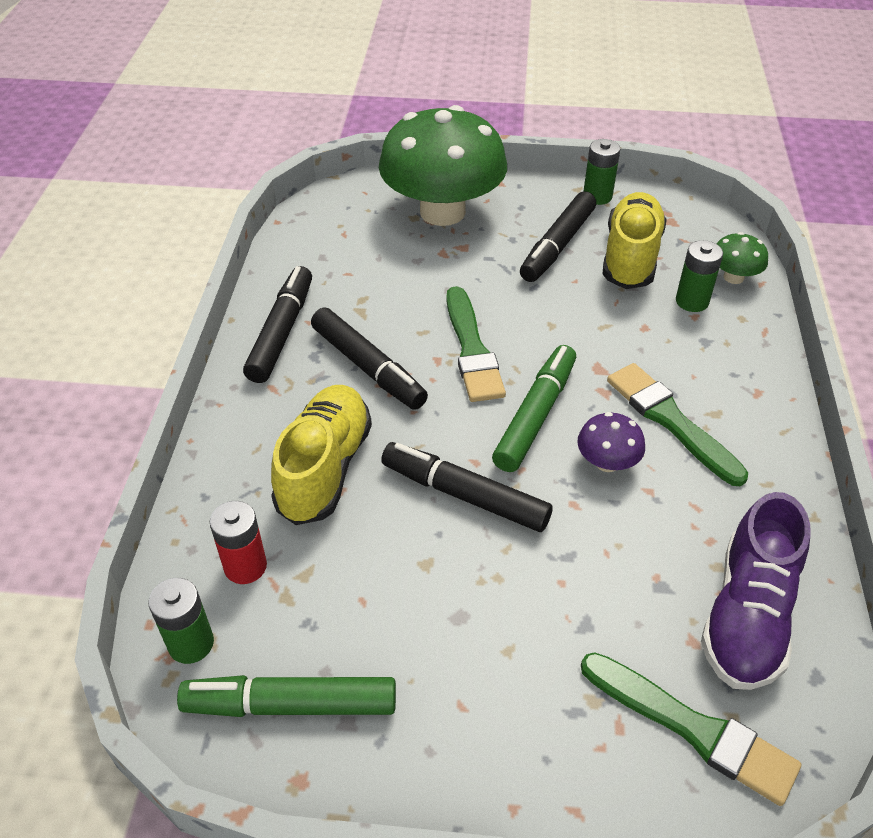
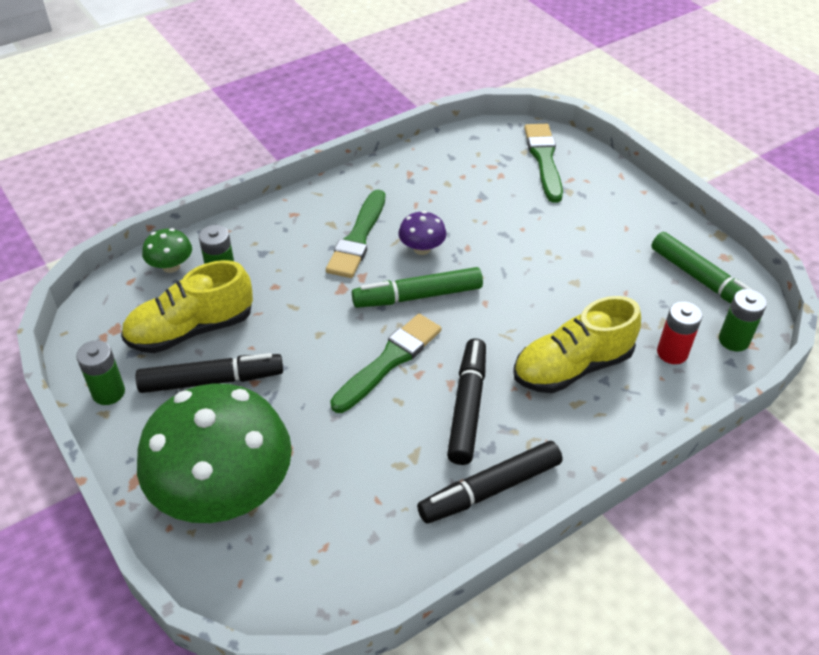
camera: 130 degrees left, 0 degrees up
(464, 495) = (514, 292): black marker -> none
(747, 615) = (466, 165): purple shoe -> none

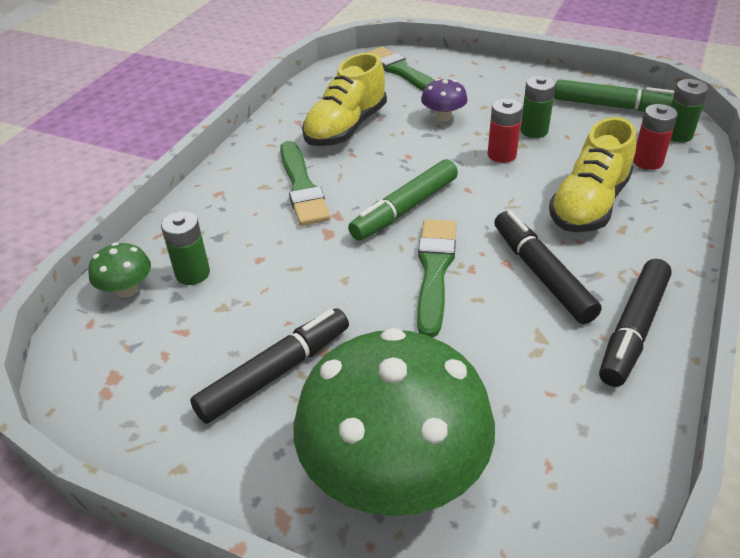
camera: 30 degrees left, 5 degrees down
(108, 392) = (165, 444): green battery -> green battery (534, 131)
(191, 330) = (206, 337): yellow shoe -> yellow shoe (346, 128)
(422, 248) = (369, 172): purple mushroom -> purple mushroom (443, 117)
(547, 284) = (501, 155): none -> red battery

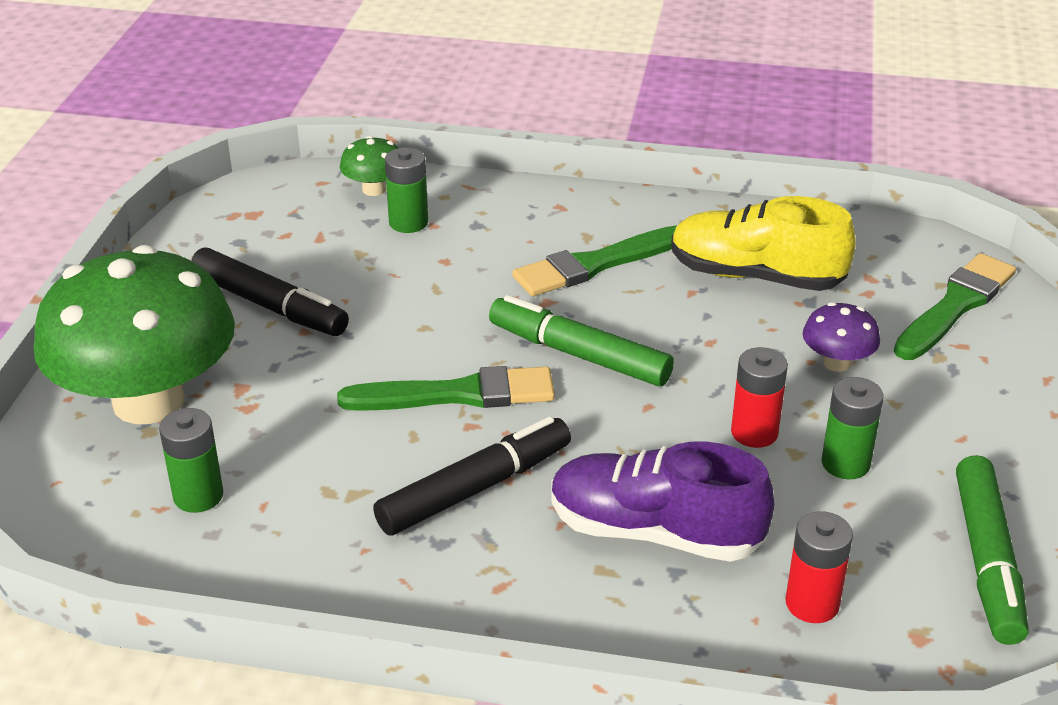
camera: 75 degrees right, 5 degrees down
(589, 205) = (655, 532): yellow shoe -> purple shoe
(633, 330) = (382, 578): black marker -> none
(678, 135) = (927, 649): green battery -> green battery (198, 496)

